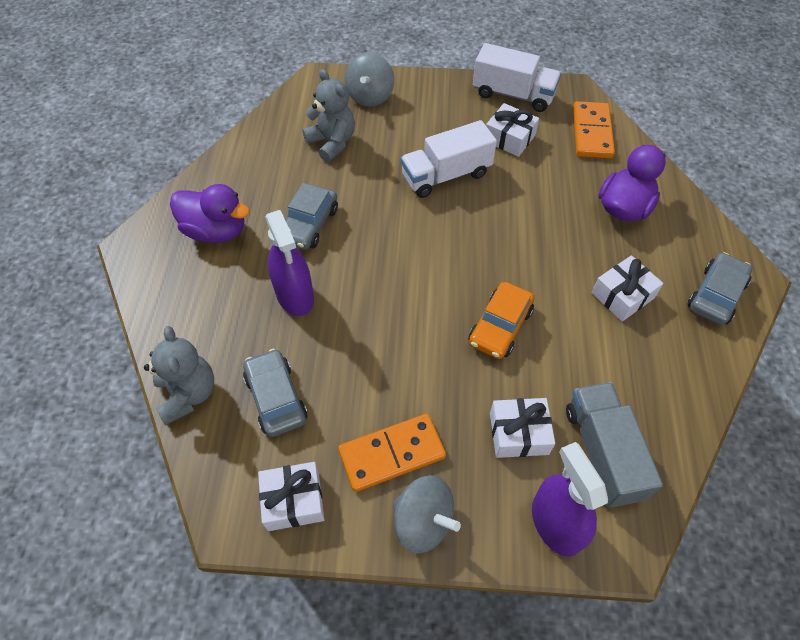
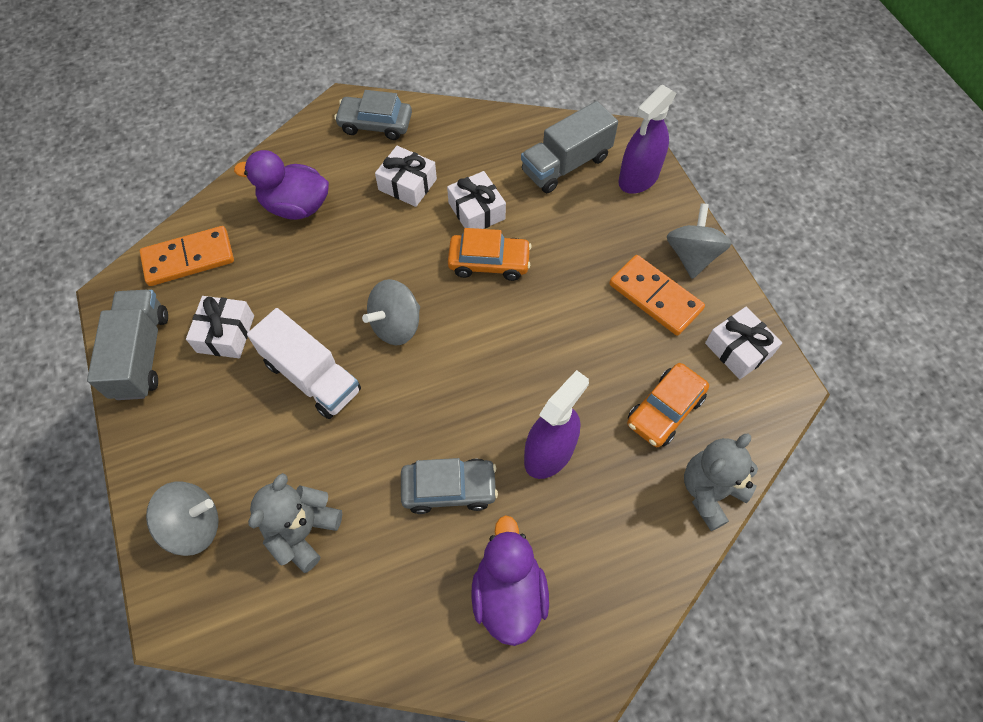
camera: 115 degrees left, 5 degrees up
(276, 398) = (665, 410): grey car -> orange car
(465, 238) = (396, 325): none -> grey spinning top
(513, 94) = (141, 355): white truck -> grey truck
(518, 433) = (583, 219): white gift -> white gift (476, 211)

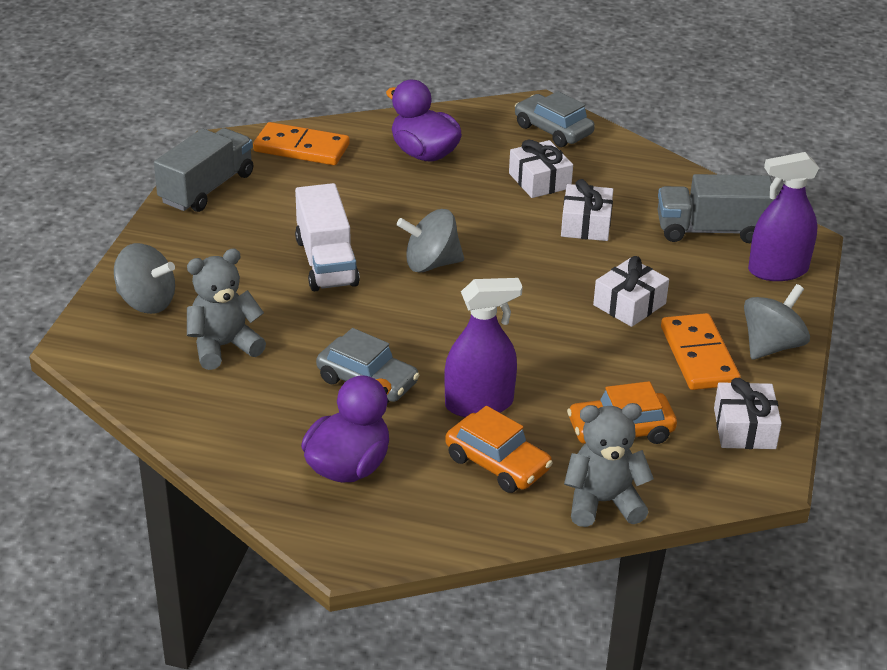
camera: 35 degrees right, 25 degrees down
(225, 334) = (284, 205): white gift -> white gift (629, 304)
(489, 262) = (560, 262): orange car -> orange car (497, 463)

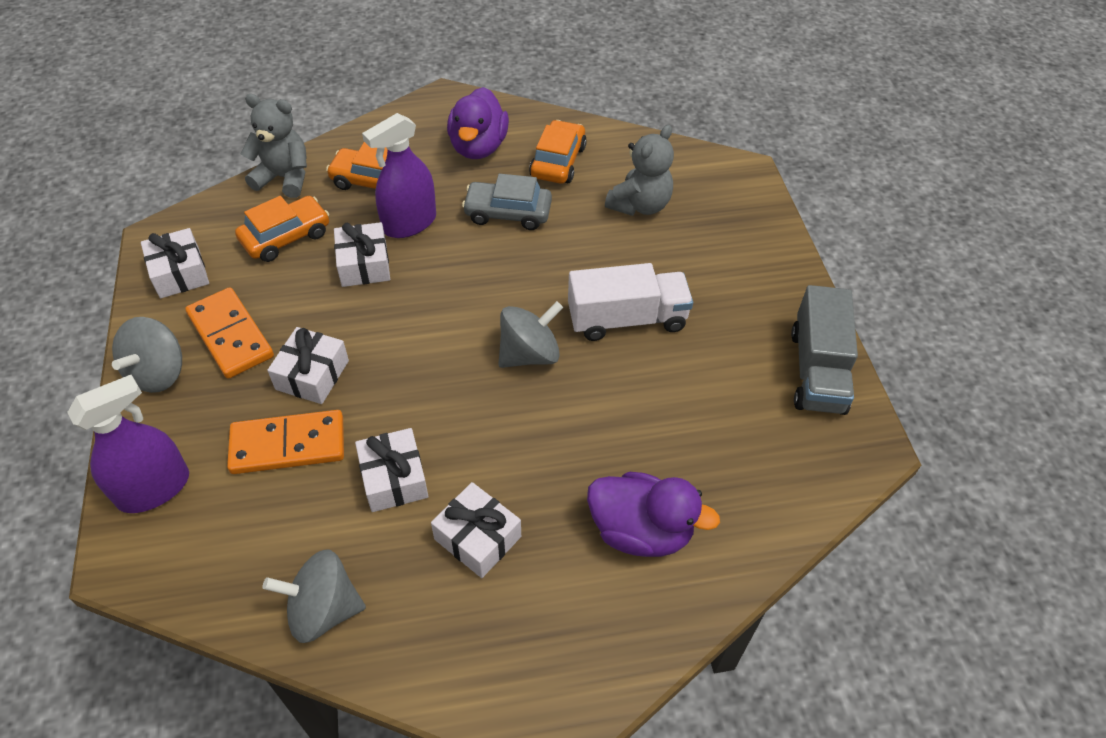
camera: 155 degrees right, 15 degrees up
(146, 302) = (736, 222): grey spinning top -> grey spinning top (323, 610)
(270, 418) = (558, 161): none -> orange car
(301, 148) = (782, 477): orange domino -> orange domino (288, 445)
(326, 262) = (627, 319): white truck -> white truck turned 120 degrees clockwise
(546, 378) = (364, 264): none -> white gift
(553, 130) = (505, 664): grey car -> none
(603, 502) = (284, 178): grey teddy bear -> grey teddy bear turned 135 degrees counterclockwise
(711, 230) = (241, 529): grey truck -> none

